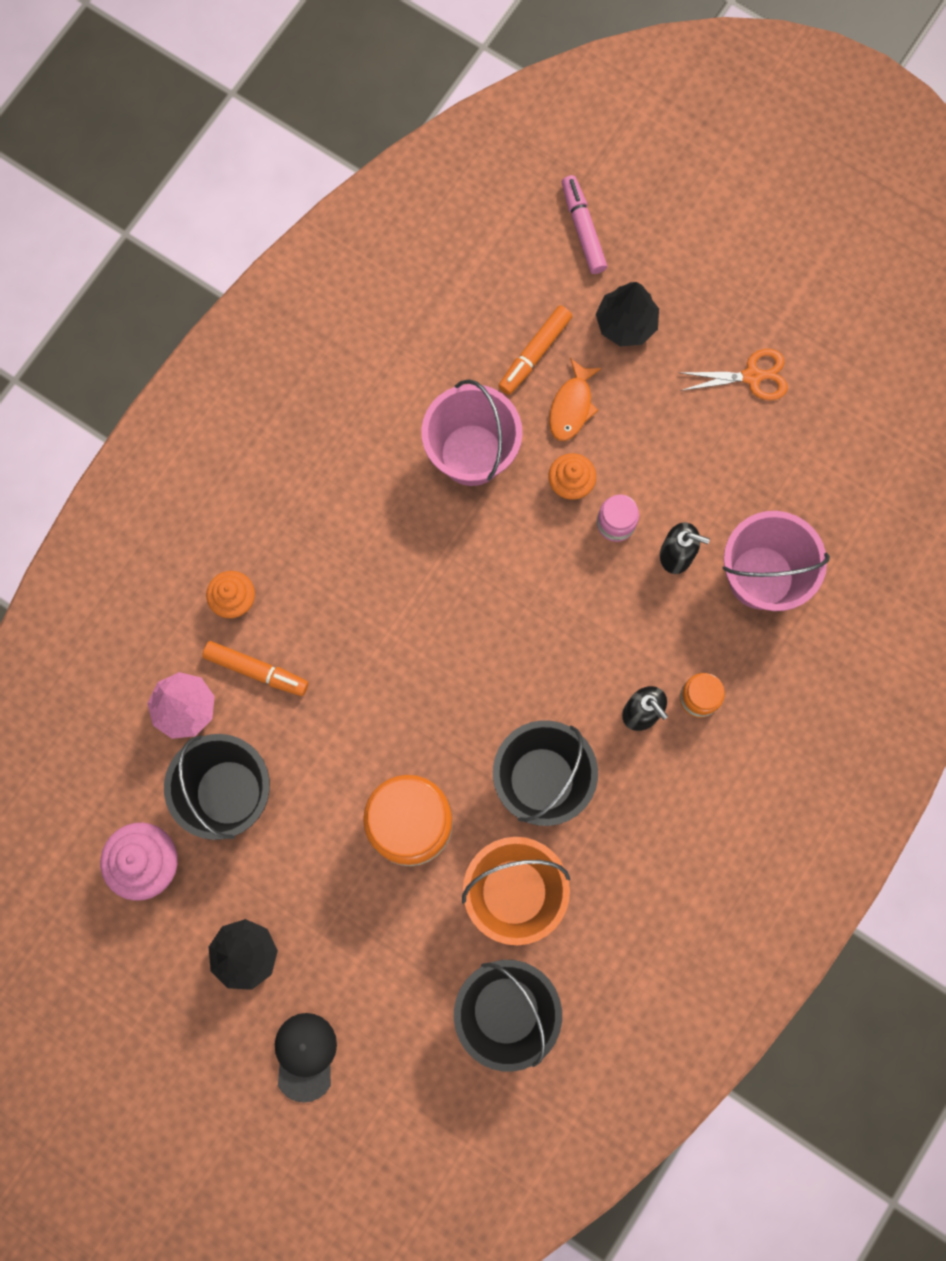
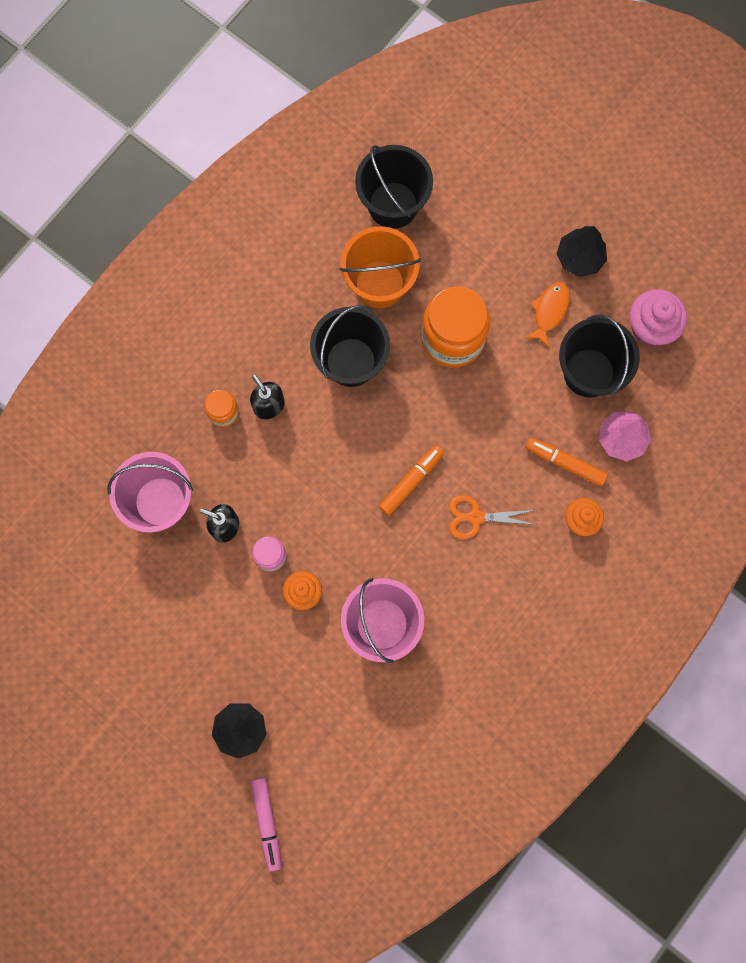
camera: 175 degrees left, 0 degrees up
(305, 1056) = (538, 187): black cap -> none
(535, 353) = (321, 709): orange marker -> orange marker (411, 481)
(572, 406) = (295, 659): orange fish -> orange fish (549, 311)
(752, 376) = (140, 672): orange scissors -> orange scissors (475, 517)

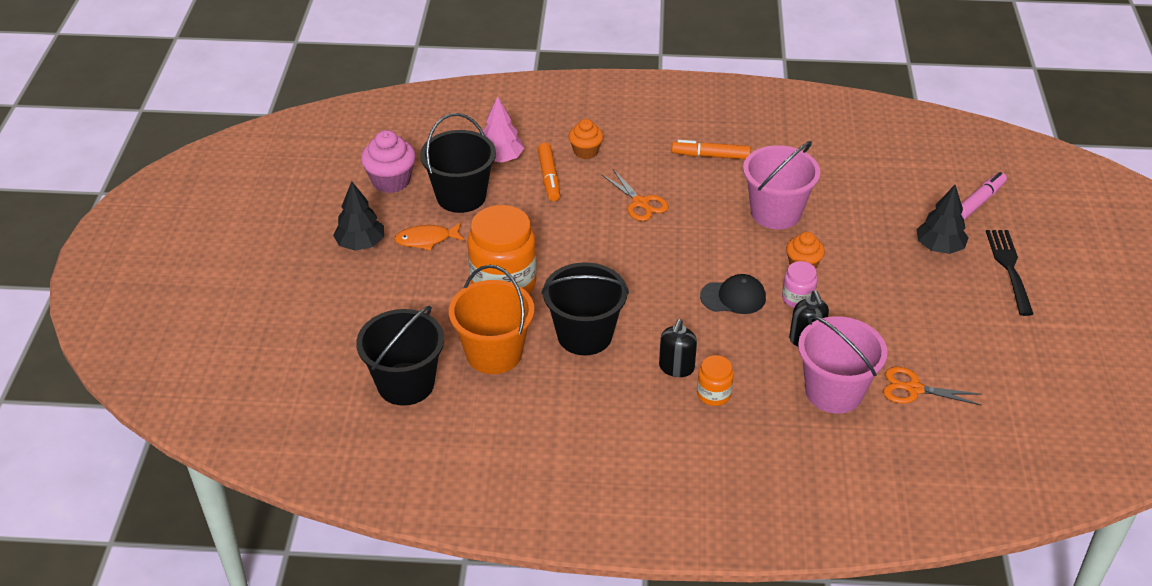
camera: 125 degrees left, 35 degrees down
(119, 564) = (913, 389): none -> orange scissors
(175, 767) = (1009, 267): none -> black fork
(309, 506) = (733, 297): none -> black cap
(411, 481) = (650, 250): orange marker -> orange marker (711, 156)

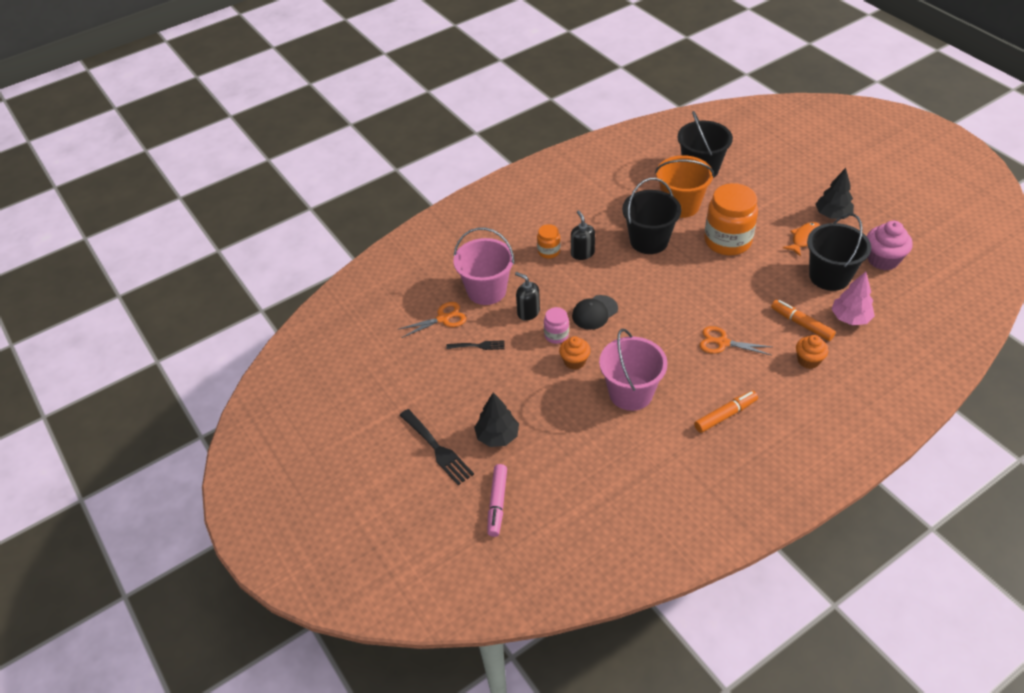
camera: 145 degrees right, 5 degrees up
(894, 336) = (478, 346): none -> black fork

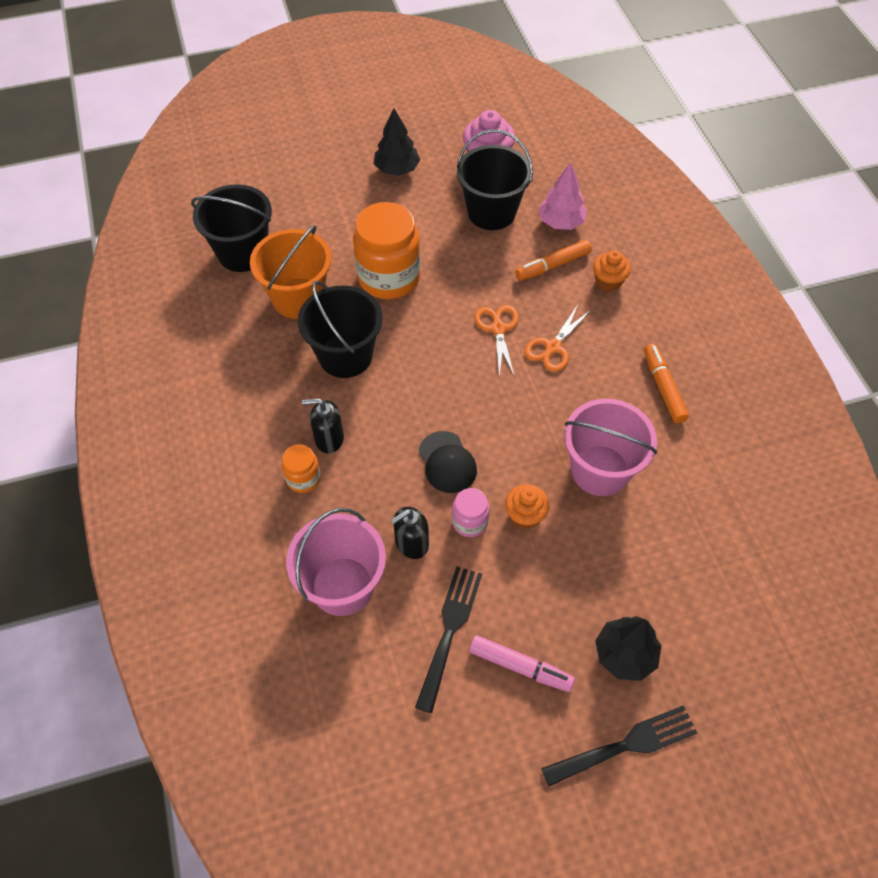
camera: 75 degrees left, 10 degrees up
(443, 318) = (373, 665): orange scissors -> orange scissors (498, 328)
(478, 346) = (449, 630): black fork -> black fork, size x1.68
(497, 503) = (737, 688): pink marker -> pink marker (520, 666)
(804, 239) = (422, 208): orange fish -> none

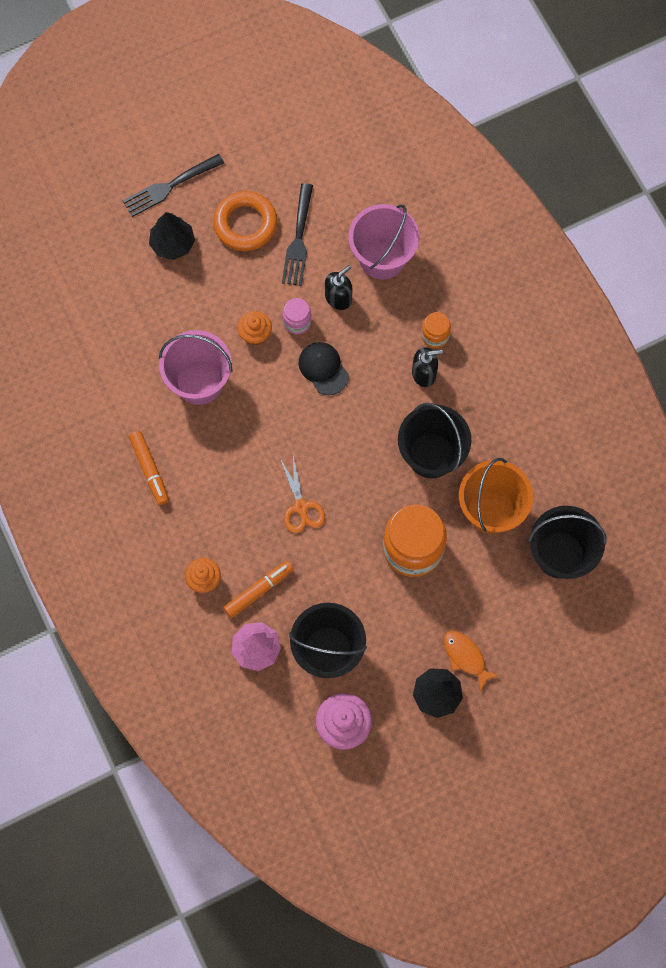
camera: 170 degrees right, 15 degrees up
(362, 191) = (466, 657): none -> orange fish
(520, 666) = (245, 224): pink marker -> orange ring
(553, 347) = (249, 495): orange scissors -> none

